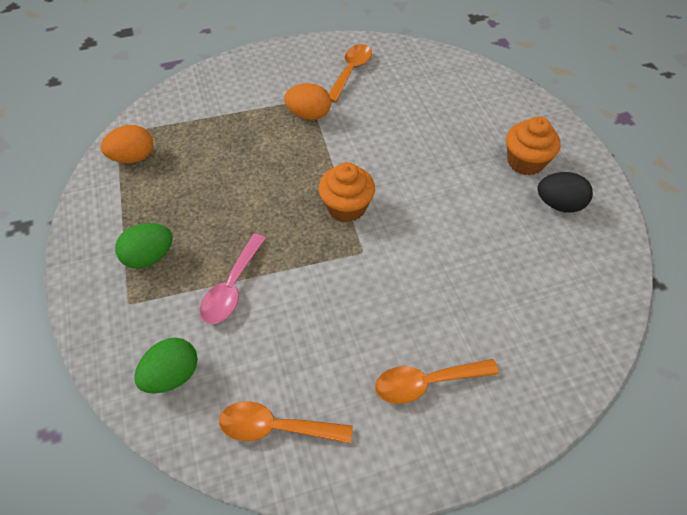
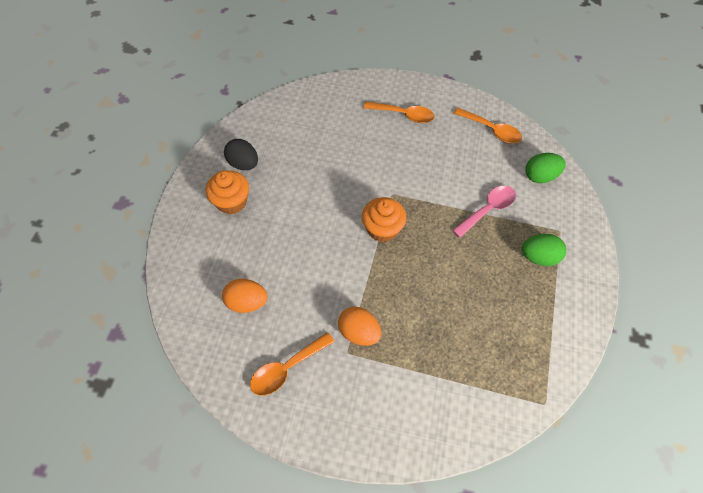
camera: 150 degrees left, 5 degrees up
(133, 157) = (534, 362): orange egg -> orange egg (247, 302)

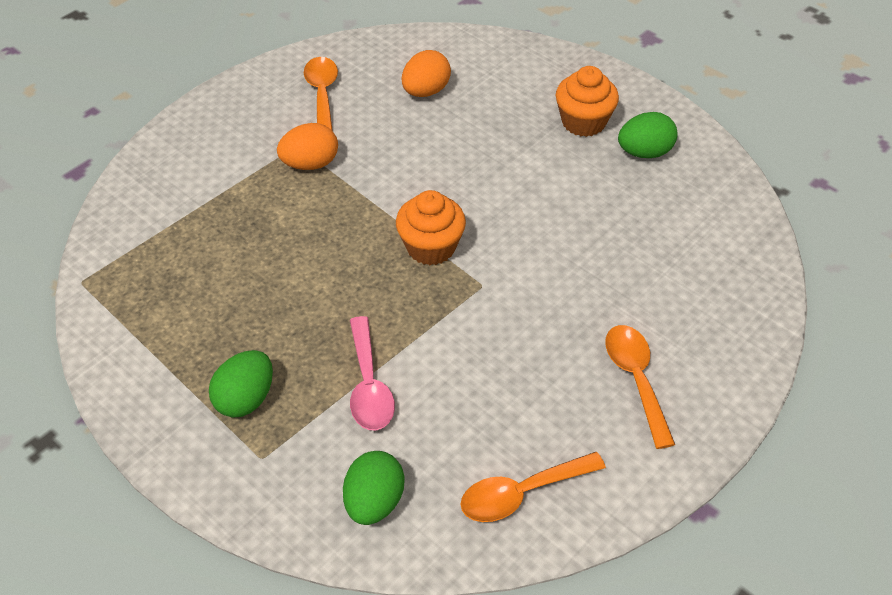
camera: 120 degrees right, 10 degrees down
(244, 164) = (644, 152): black egg -> green egg
(403, 115) = (636, 379): orange spoon -> orange spoon turned 120 degrees clockwise

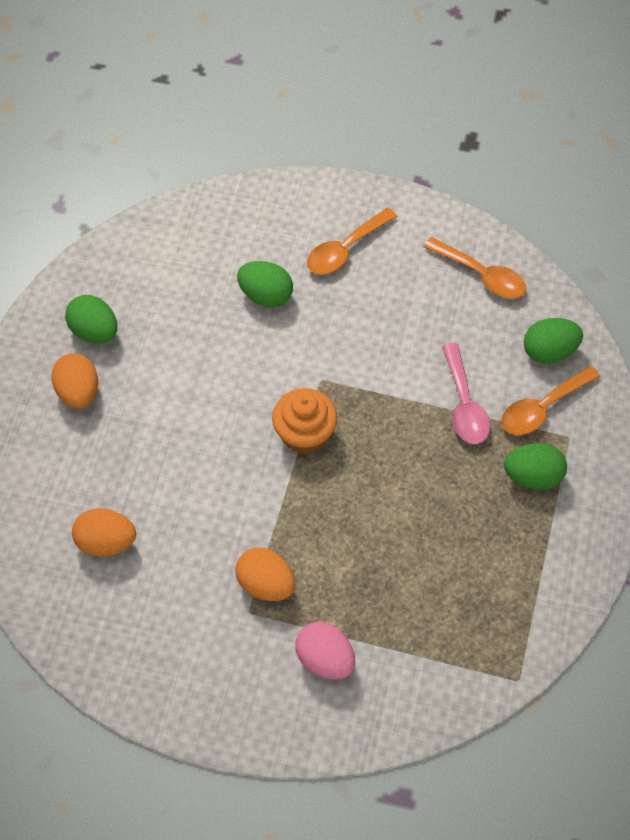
camera: 120 degrees left, 10 degrees up
(216, 171) = (325, 660): none -> pink egg
(322, 95) = (164, 633): orange spoon -> orange spoon (542, 408)
(369, 385) = (464, 404): pink spoon -> pink spoon turned 120 degrees clockwise
(583, 122) = (78, 392): orange cupcake -> orange egg
(612, 286) = (266, 296): none -> green egg

